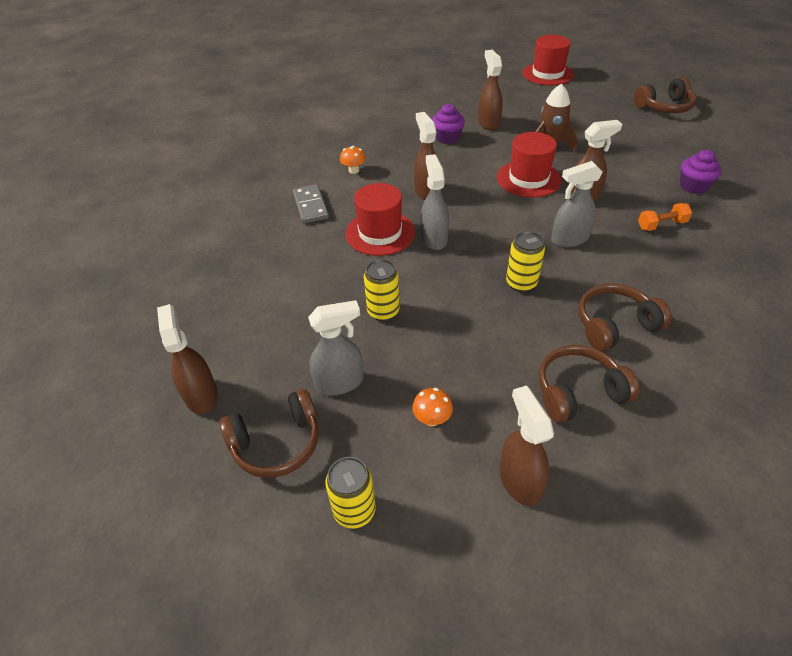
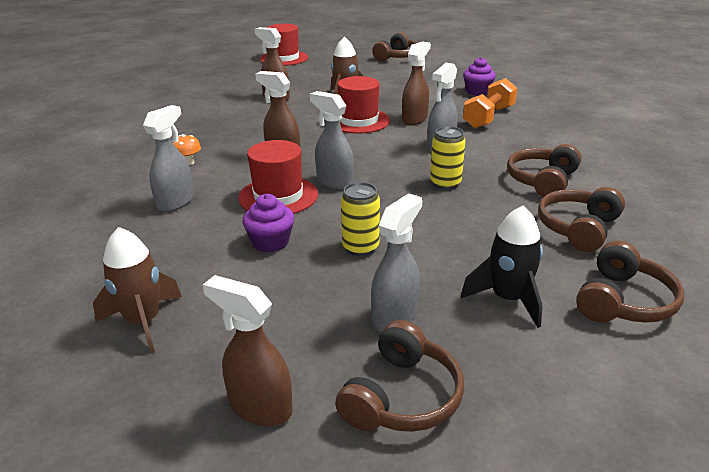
camera: 40 degrees left, 15 degrees down
(204, 297) = (143, 322): none -> brown rocket
(311, 206) = (176, 202): grey domino -> grey spray bottle
(354, 511) = (545, 401): yellow can -> none
(432, 419) = (508, 299): orange mushroom -> black rocket
(447, 138) = (252, 116): purple cupcake -> purple cupcake (271, 242)
(519, 480) = (623, 301): brown spray bottle -> brown headphones
(661, 225) = (488, 117): orange dumbbell -> orange dumbbell, size x1.70

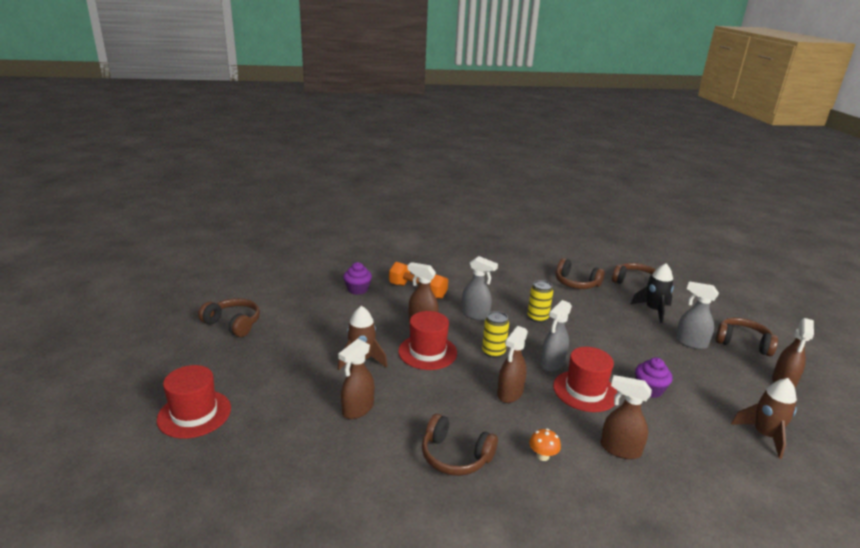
camera: 95 degrees left, 5 degrees down
(176, 202) = (619, 449): grey spray bottle -> brown spray bottle
(360, 248) = (634, 353): yellow can -> yellow can (493, 352)
(542, 181) = (522, 285): brown headphones -> brown headphones (455, 456)

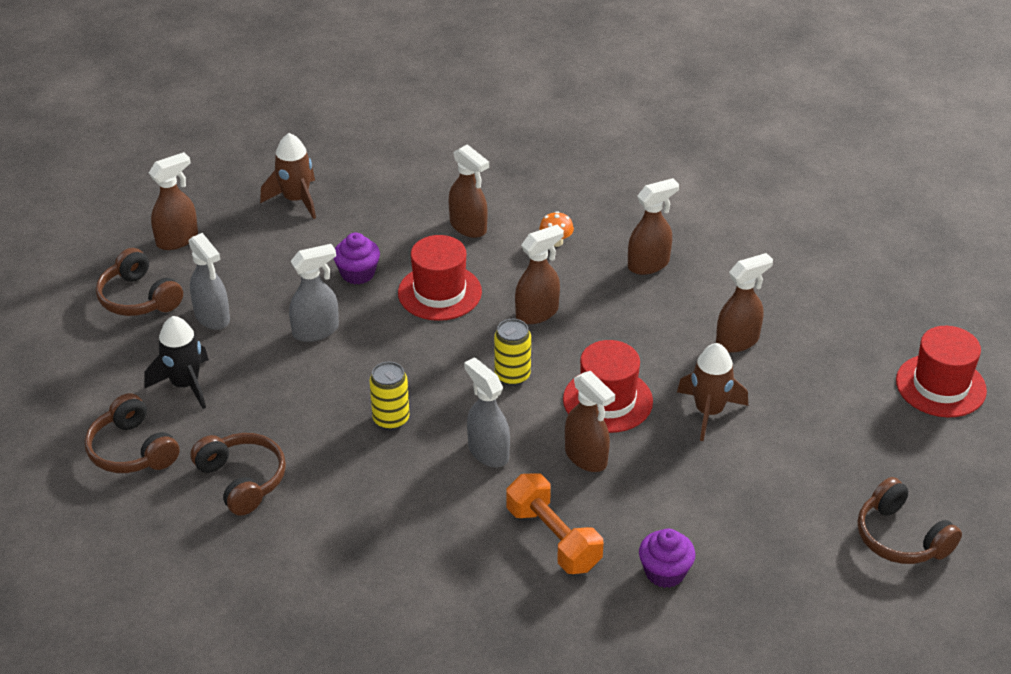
camera: 155 degrees left, 15 degrees up
(455, 456) = (649, 264): brown headphones -> brown spray bottle
(552, 364) = (446, 337): grey spray bottle -> grey spray bottle (316, 331)

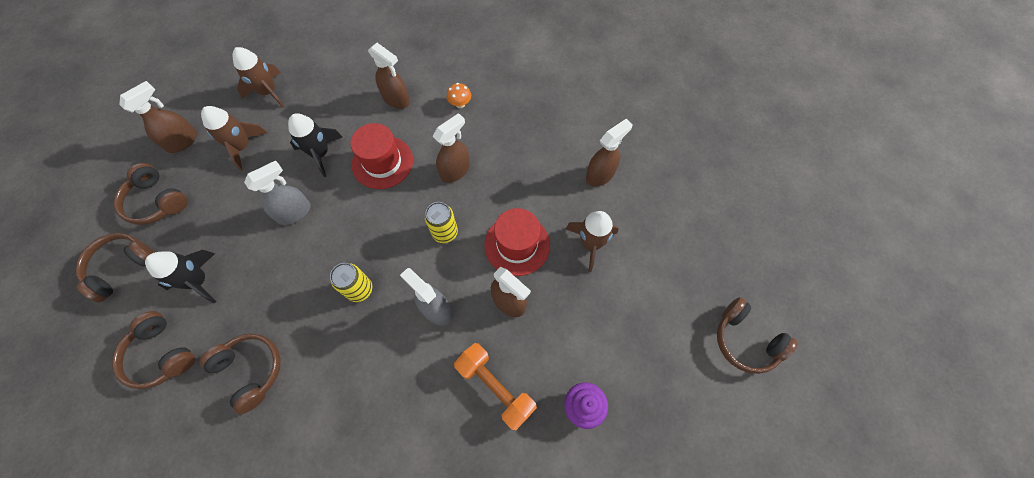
camera: 10 degrees left, 25 degrees up
(90, 359) = (122, 267): none -> brown headphones
(212, 317) = (215, 211): grey spray bottle -> none
(255, 254) = (242, 147): none -> brown rocket
(358, 273) = (320, 153): purple cupcake -> black rocket
(649, 264) = (528, 114): brown spray bottle -> none
(940, 386) = (745, 193): red hat -> none

